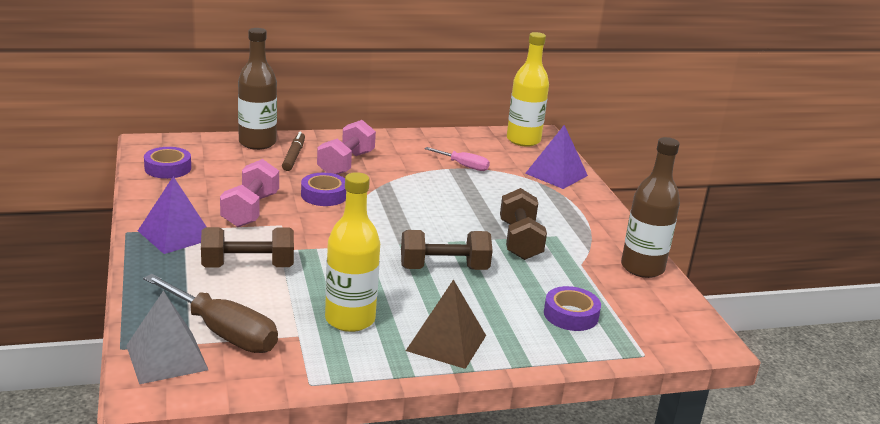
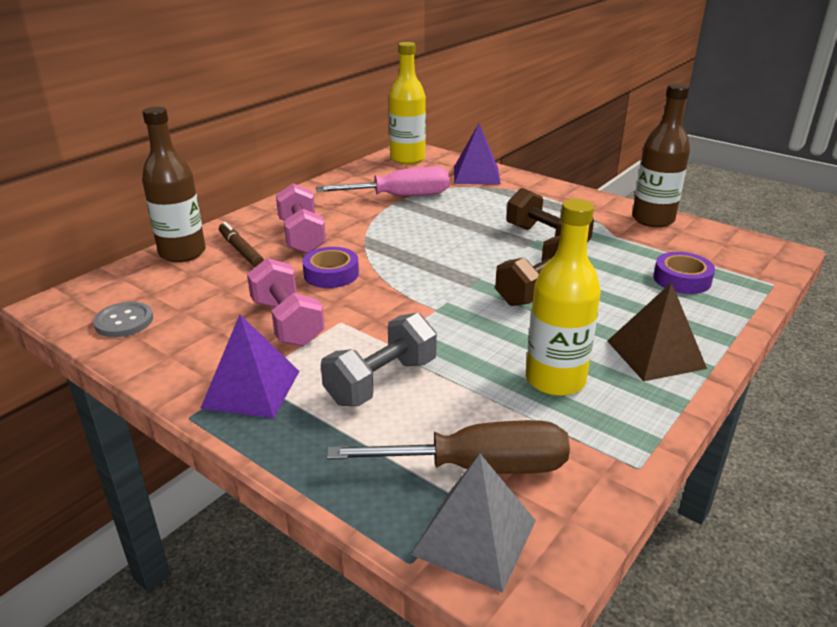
camera: 35 degrees left, 5 degrees up
(168, 168) = (124, 321): purple tape -> grey button
(248, 266) = (381, 381): brown dumbbell -> grey dumbbell
(464, 166) = (400, 197): pink screwdriver -> pink screwdriver, size x1.79

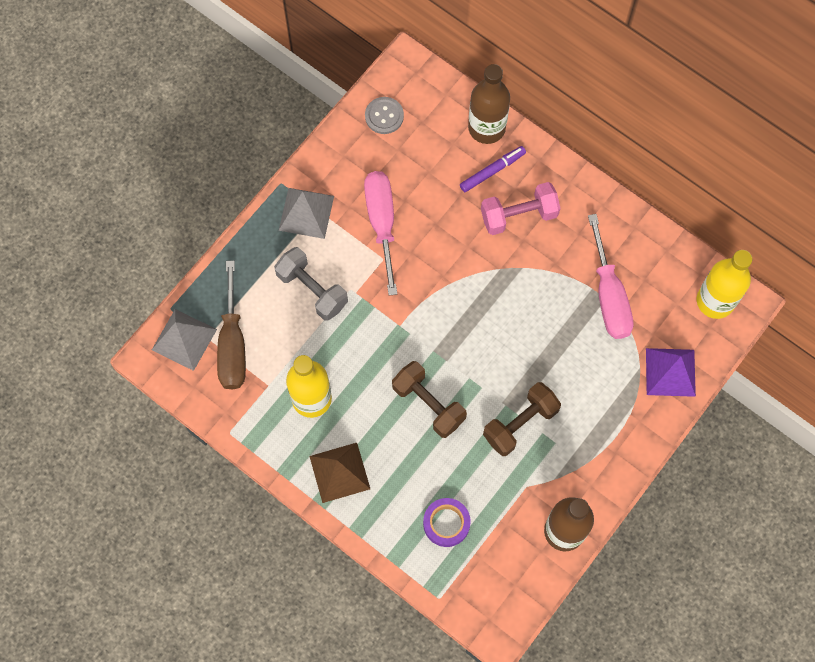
camera: 90 degrees right, 40 degrees up
(240, 250) = (492, 171): brown marker -> purple marker
(251, 389) = (306, 213): purple pyramid -> grey pyramid
(287, 322) = (382, 223): pink dumbbell -> pink screwdriver
(331, 274) = (453, 246): purple tape -> none

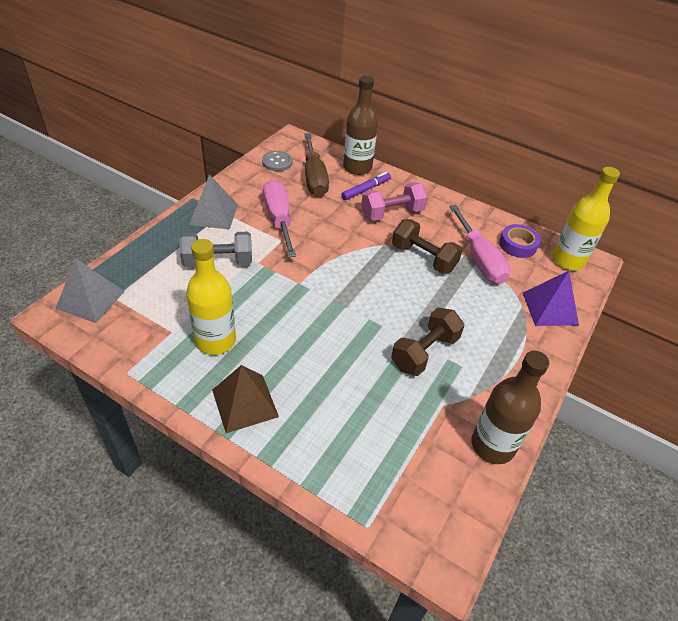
camera: 10 degrees left, 25 degrees down
(232, 344) = (138, 302): brown screwdriver -> brown screwdriver (314, 178)
(312, 290) = (218, 261): grey dumbbell -> grey dumbbell turned 45 degrees counterclockwise
(428, 404) = (333, 340): brown dumbbell -> brown dumbbell (423, 258)
(446, 523) = (365, 445): purple tape -> purple tape (517, 245)

